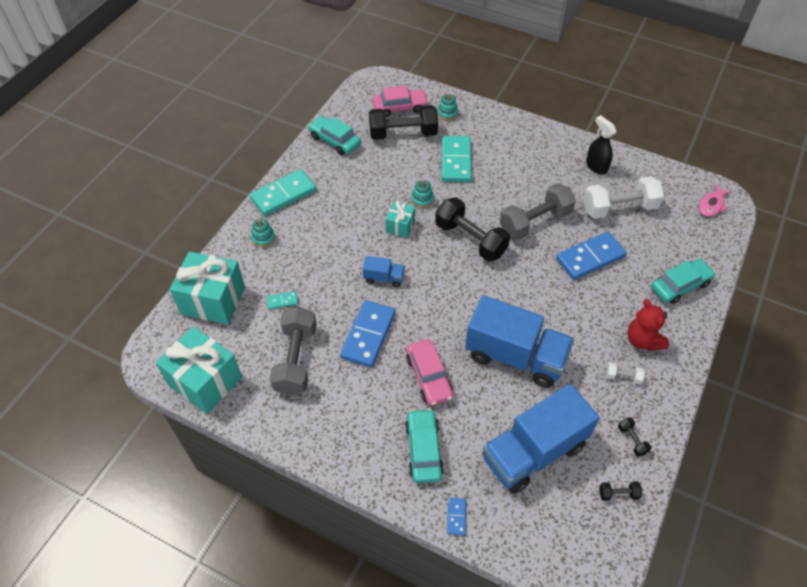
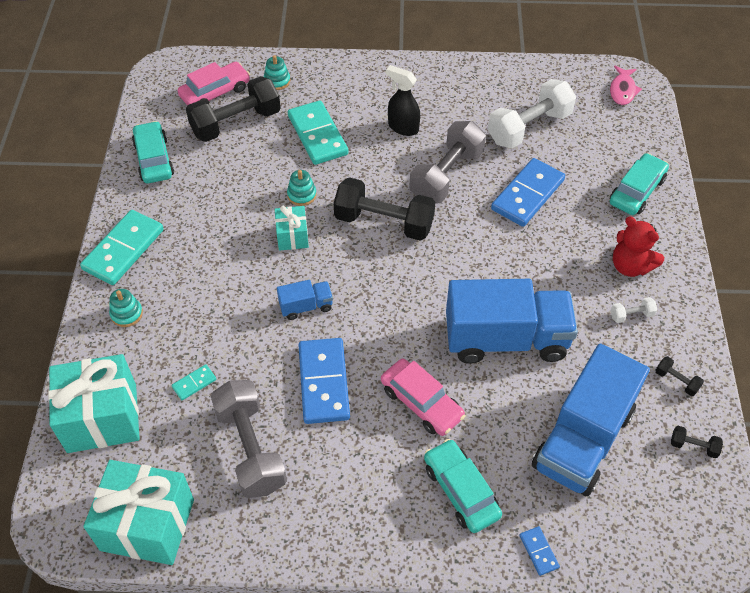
camera: 25 degrees left, 0 degrees up
(335, 140) = (154, 159): turquoise car -> turquoise car turned 60 degrees clockwise
(596, 166) = (480, 88): black spray bottle -> black spray bottle (403, 127)
(618, 494) = (693, 446): black dumbbell -> black dumbbell turned 45 degrees clockwise

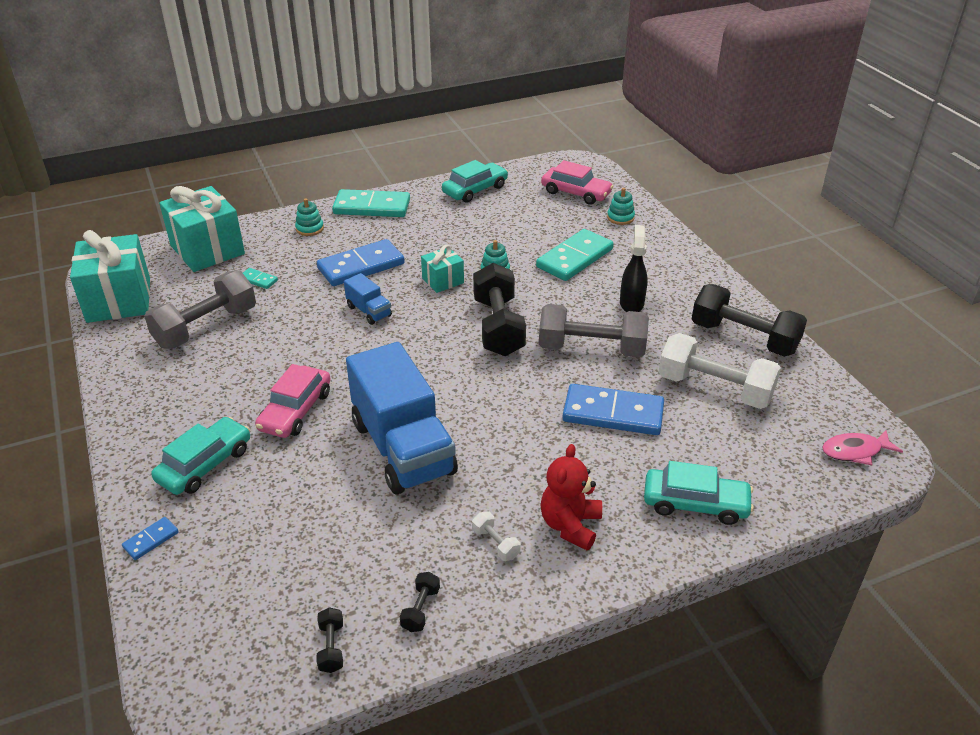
camera: 65 degrees right, 15 degrees down
(236, 123) = (550, 213): black dumbbell -> black dumbbell (744, 338)
(323, 382) = (291, 345): blue domino -> blue domino (361, 266)
(582, 439) = (301, 541): blue truck -> none

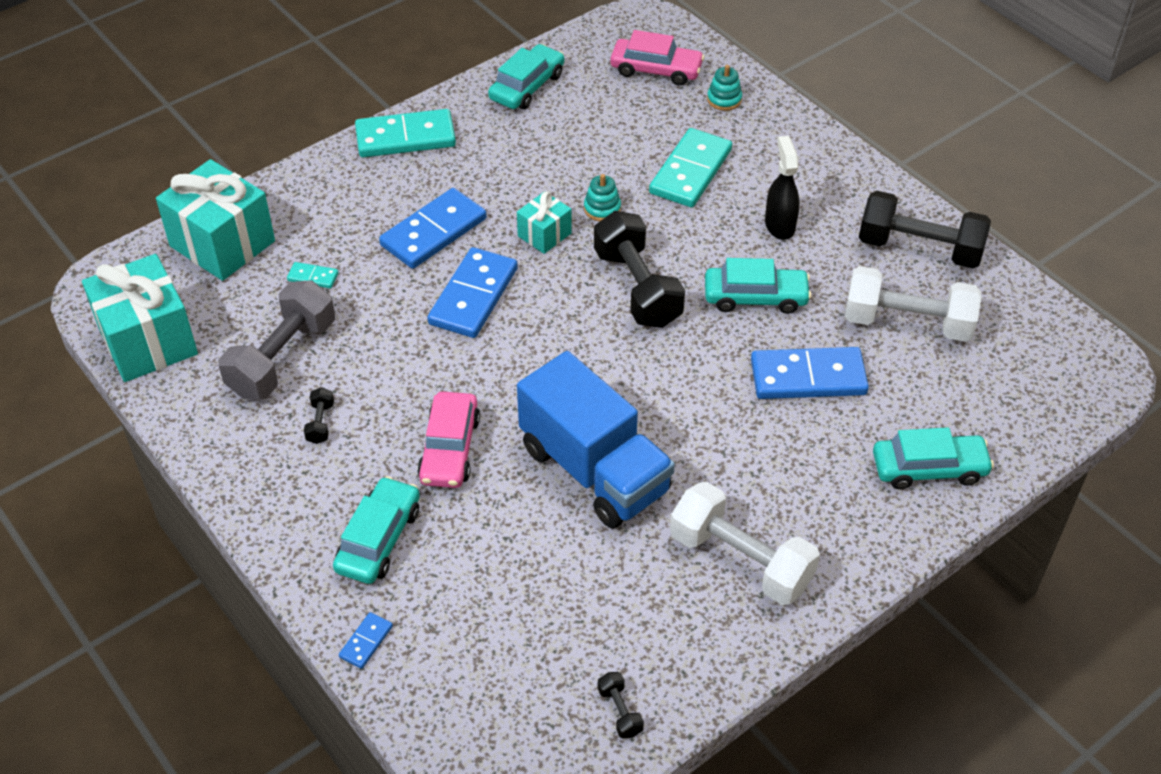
camera: 15 degrees left, 10 degrees up
(309, 228) = (340, 186): turquoise stacking toy -> none
(369, 311) = (473, 296): blue truck -> blue domino
(420, 609) = (693, 650): black dumbbell -> black dumbbell (320, 423)
(496, 543) = (741, 560): white dumbbell -> white dumbbell, size x2.41
(570, 525) = (810, 522): red teddy bear -> none
(591, 349) = (755, 297): grey dumbbell -> turquoise car
(855, 451) = (1072, 370): pink fish -> none

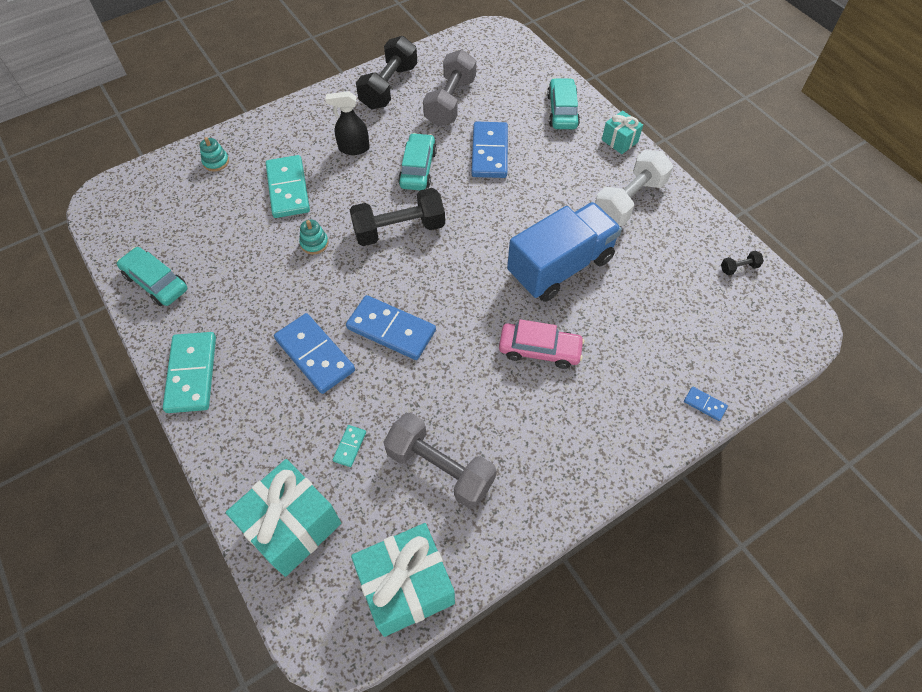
camera: 85 degrees left, 10 degrees up
(320, 423) = (511, 437): black dumbbell -> none
(379, 539) = (619, 396): turquoise car -> none
(544, 235) = (334, 280): turquoise gift -> turquoise gift (619, 141)
(656, 70) = (167, 197): pink car -> none
(690, 171) = (288, 189): turquoise domino -> turquoise domino turned 45 degrees clockwise
(907, 323) = (450, 102): white dumbbell -> grey dumbbell

